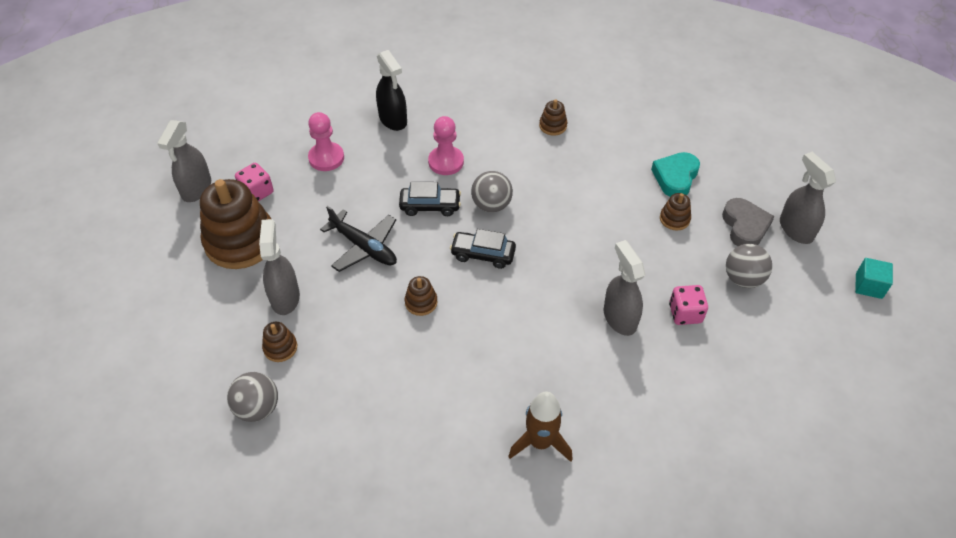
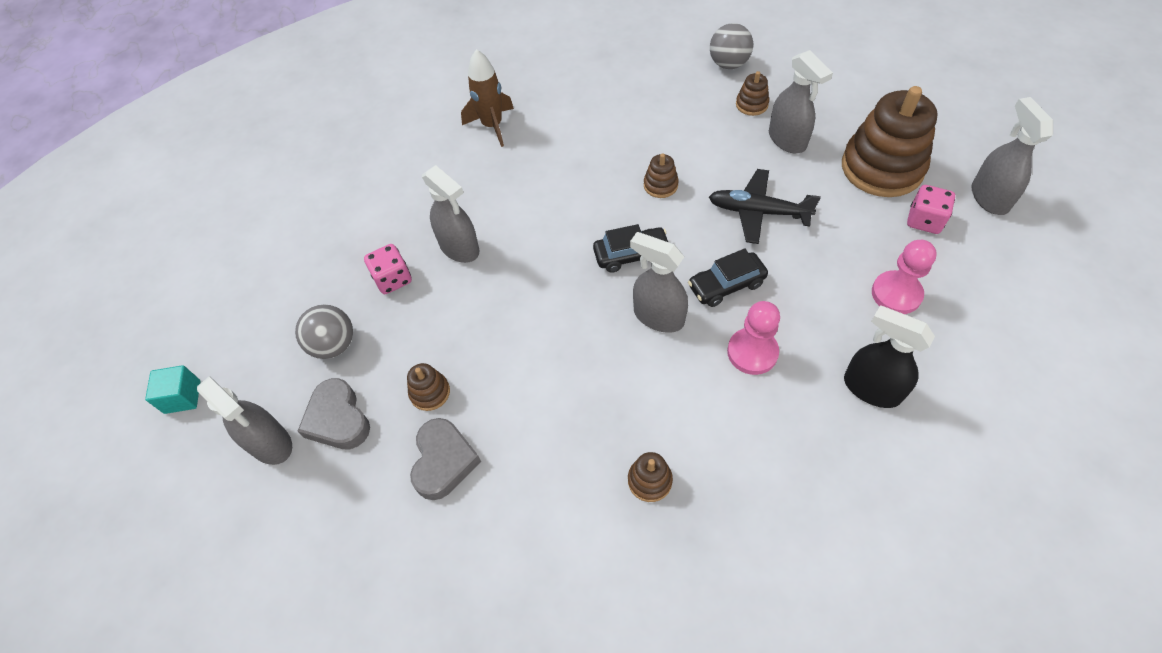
camera: 160 degrees right, 5 degrees up
(491, 205) = (658, 316): grey ball -> grey spray bottle
(675, 177) = (444, 461): turquoise heart -> grey heart

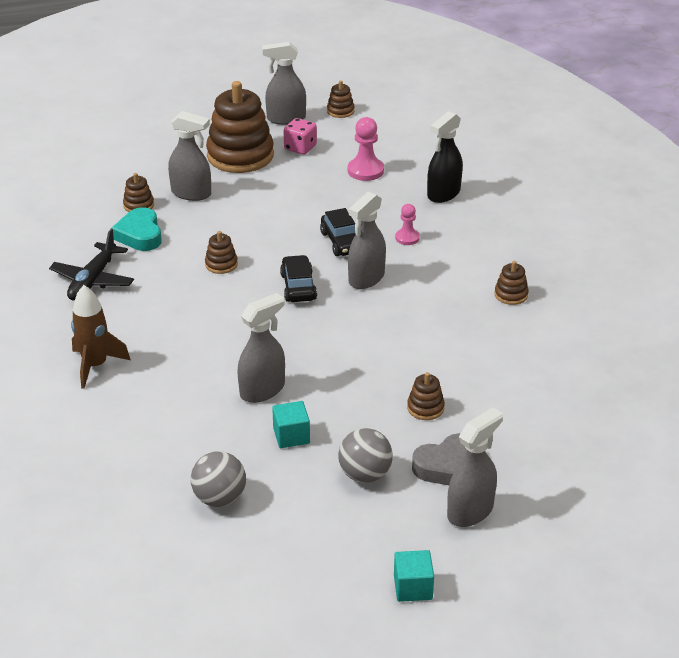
camera: 90 degrees left, 20 degrees down
(393, 279) = (291, 436): pink dice -> turquoise cube
(444, 461) = (492, 399): grey heart -> none
(699, 115) = (140, 235): none -> turquoise heart
(728, 64) = (76, 211): grey ball -> grey ball (220, 498)
(752, 352) = (407, 238): pink pawn -> pink pawn, size x0.62
(758, 212) = (269, 218): black plane -> black plane (93, 280)
(787, 140) = (191, 193): grey spray bottle -> grey spray bottle turned 45 degrees clockwise
(1039, 251) = (340, 111): none -> brown stacking toy

